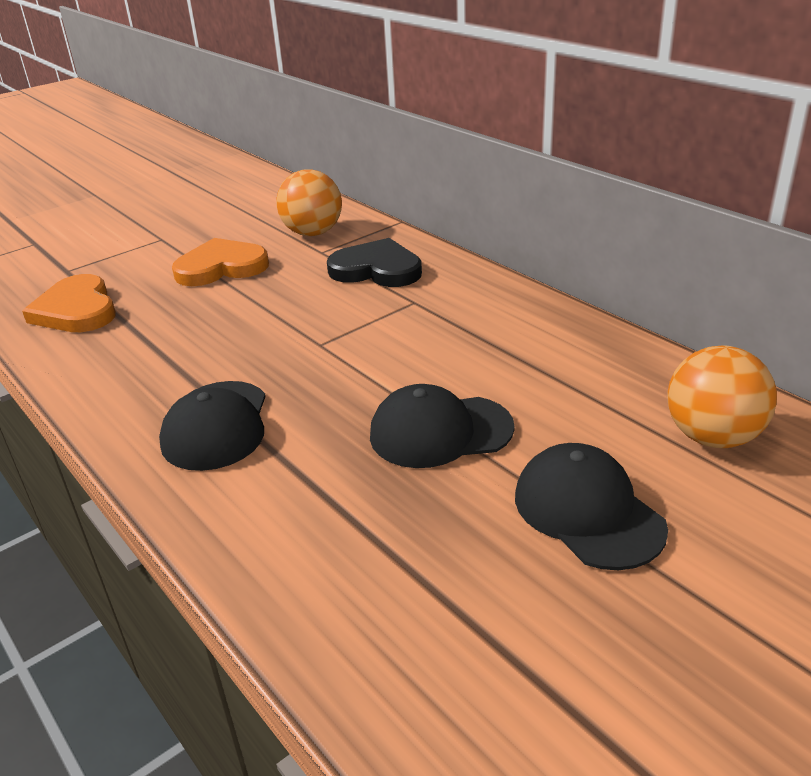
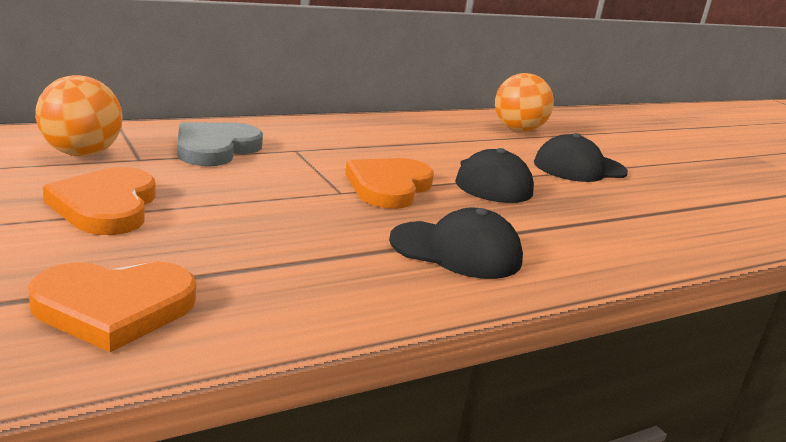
camera: 85 degrees left, 10 degrees down
(356, 366) = (389, 187): none -> orange heart
(377, 269) = (215, 148): black heart -> grey heart

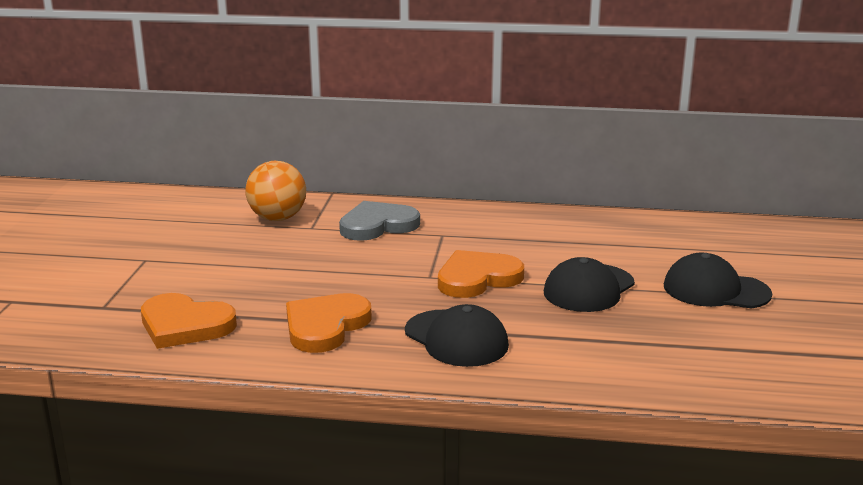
camera: 40 degrees right, 0 degrees up
(106, 206) = (250, 260): orange heart -> orange heart (325, 326)
(518, 130) = (711, 241): orange ball -> none

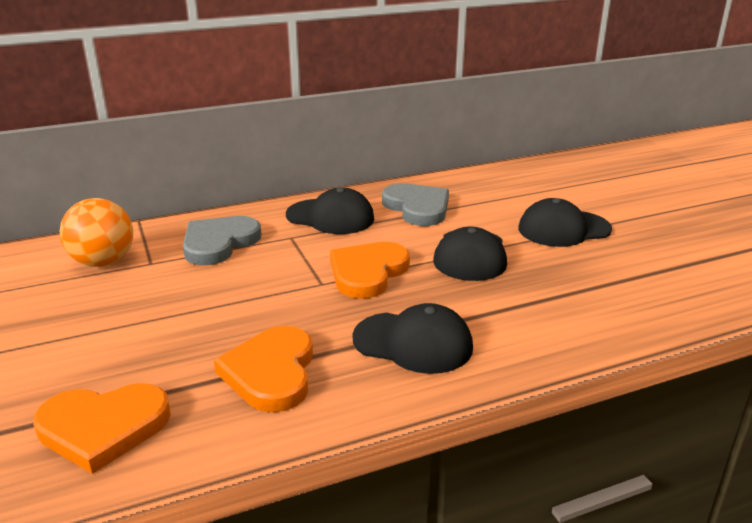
camera: 30 degrees left, 5 degrees up
(494, 226) = (330, 217): none -> black cap
(586, 237) = (417, 207): none -> grey heart

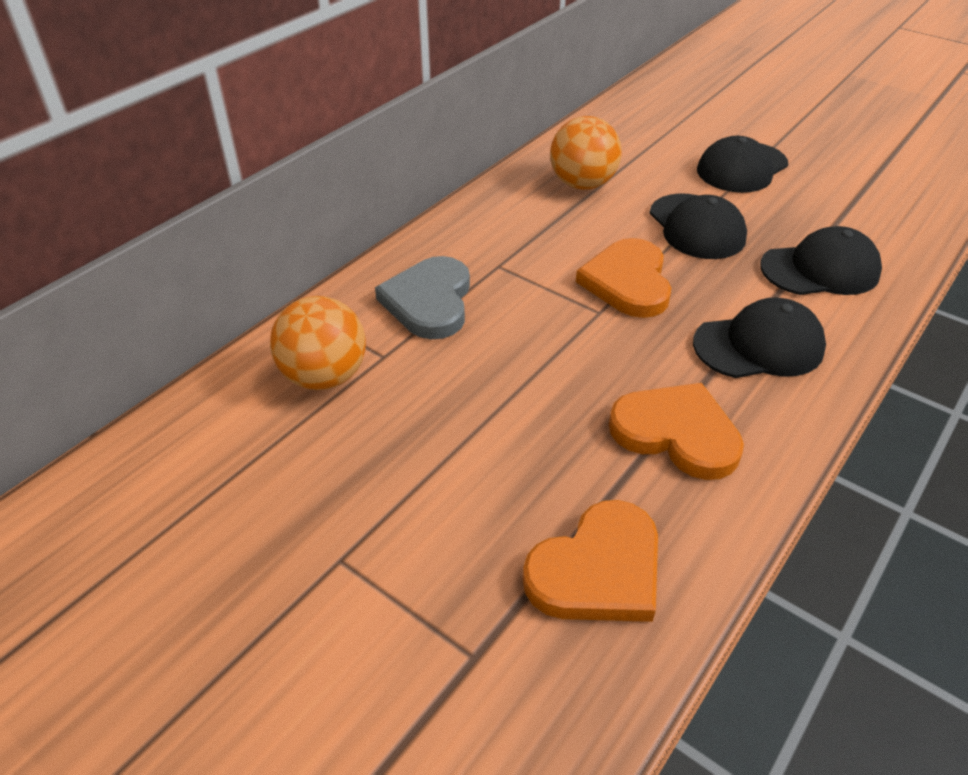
camera: 30 degrees left, 15 degrees up
(271, 372) = (676, 433): orange heart -> orange heart turned 150 degrees clockwise
(330, 217) = (508, 225): black cap -> black cap (820, 269)
(417, 207) = (582, 184): grey heart -> orange ball

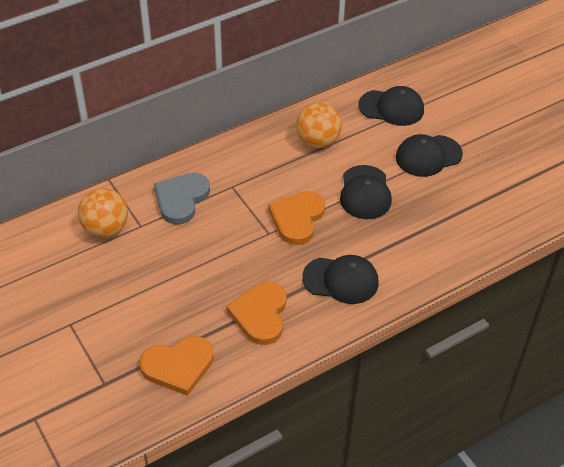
camera: 20 degrees right, 5 degrees up
(676, 433) = (260, 314): orange heart -> orange heart turned 135 degrees counterclockwise
(820, 269) = (416, 243): black cap -> black cap (391, 108)

